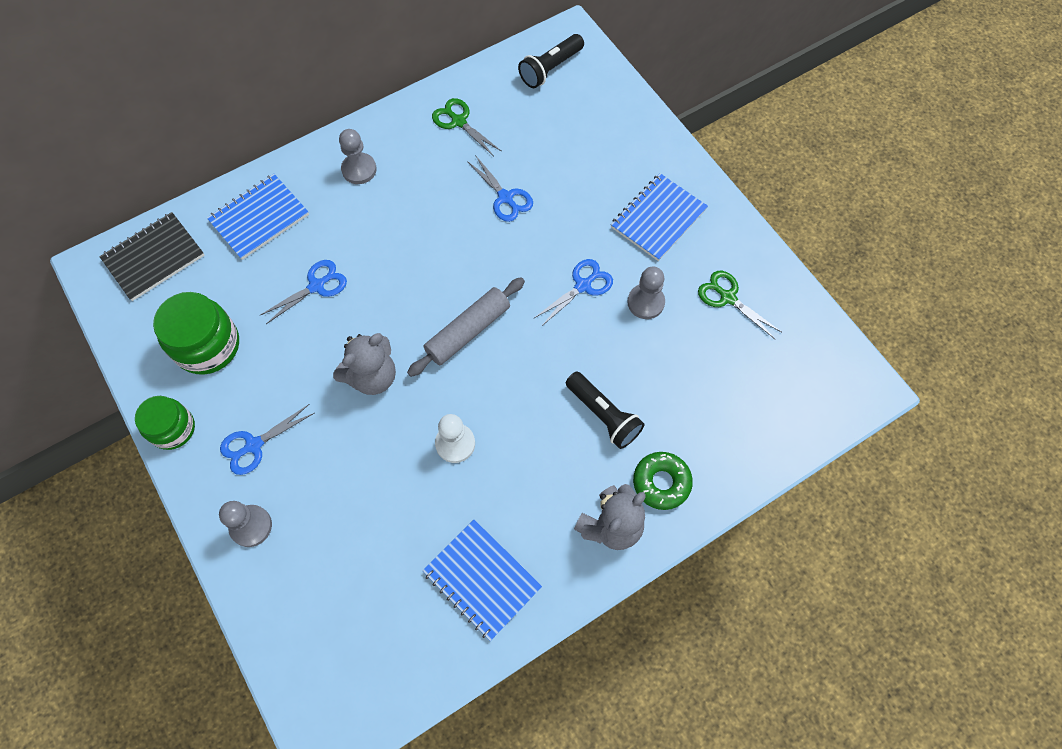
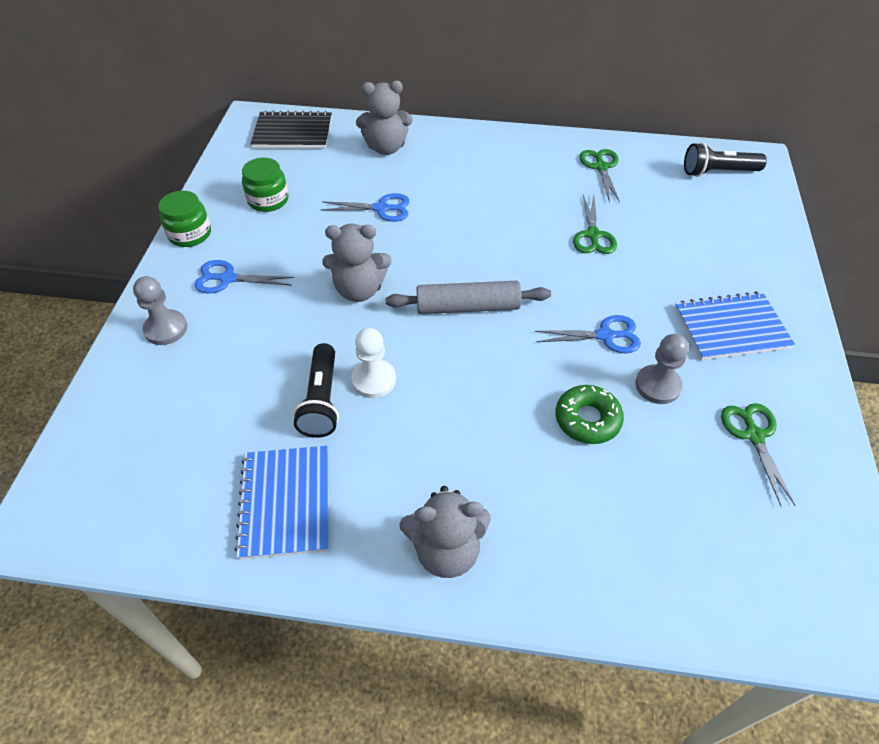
camera: 40 degrees right, 15 degrees down
(207, 345) = (268, 200): green jar -> green jar, size x0.66
(259, 218) = (386, 147): blue notebook -> grey teddy bear
(359, 169) = (489, 157): grey pawn -> none
(505, 198) = (593, 235): blue scissors -> green scissors
(603, 415) = (529, 450): black flashlight -> black flashlight (322, 400)
(661, 482) = (533, 550): green donut -> green donut (587, 419)

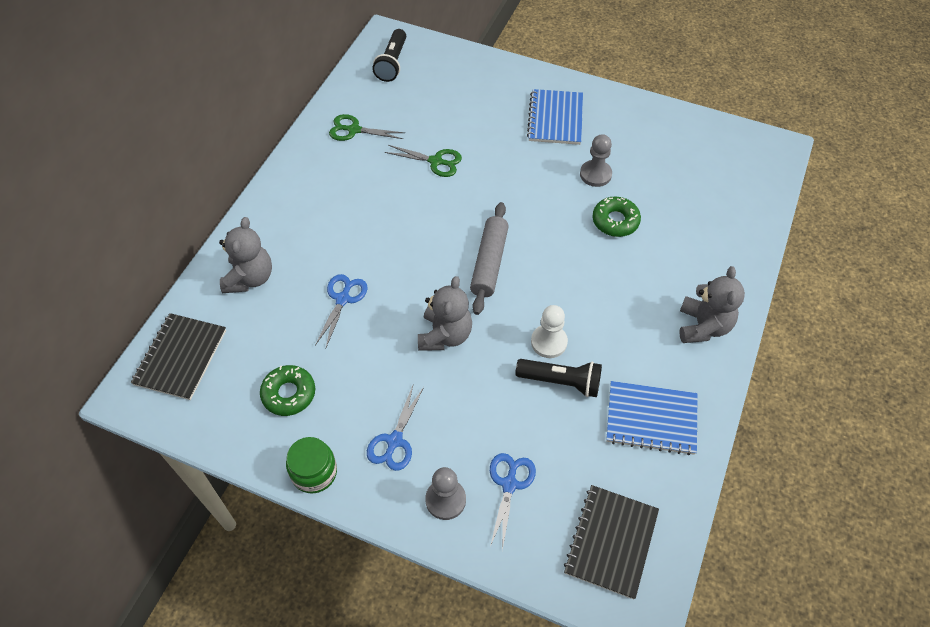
camera: 75 degrees left, 5 degrees up
(119, 481) = (611, 542): none -> black notebook
(268, 200) = (289, 394): green jar -> green donut
(605, 336) = (543, 187): blue scissors -> blue scissors (509, 484)
(754, 435) = (645, 142): green scissors -> none

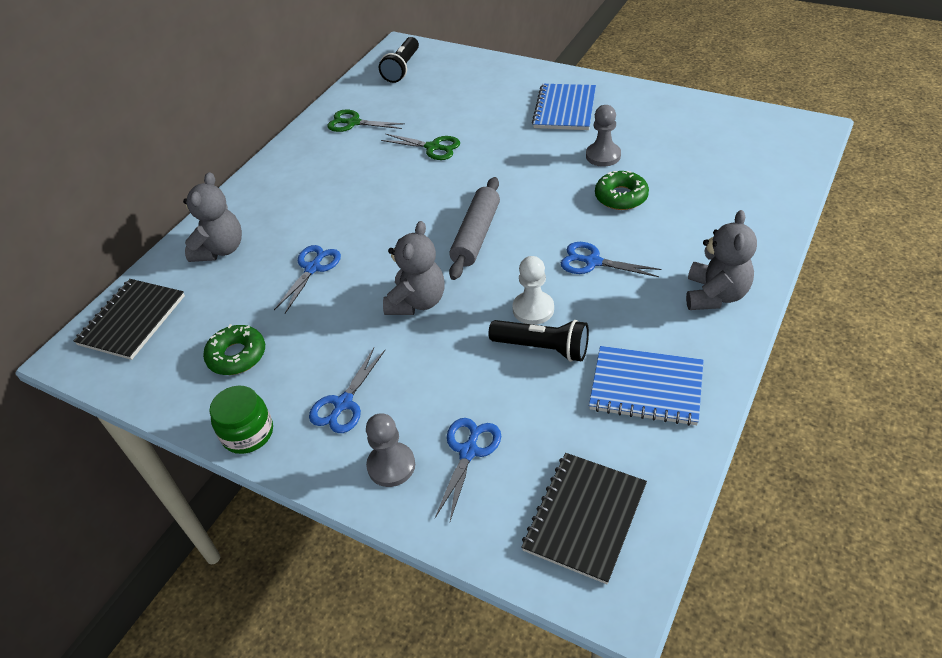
camera: 10 degrees right, 10 degrees down
(596, 292) = (593, 262): none -> blue scissors

